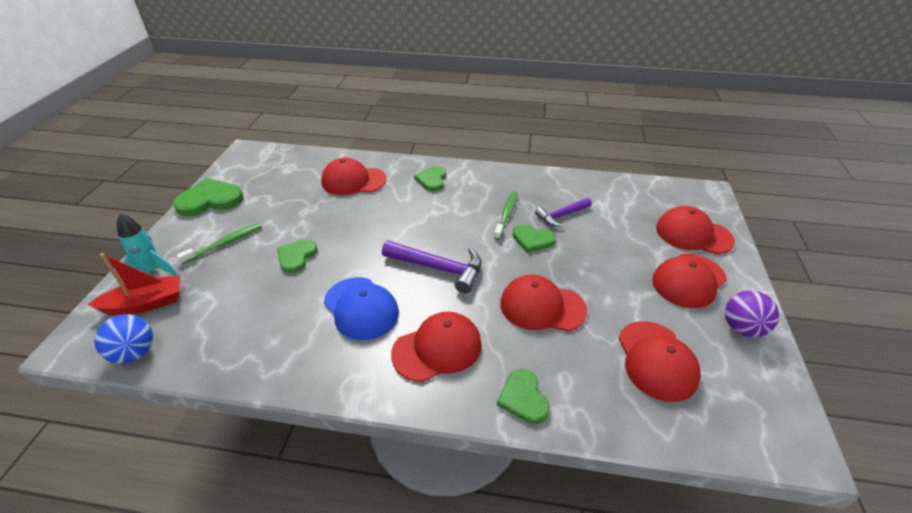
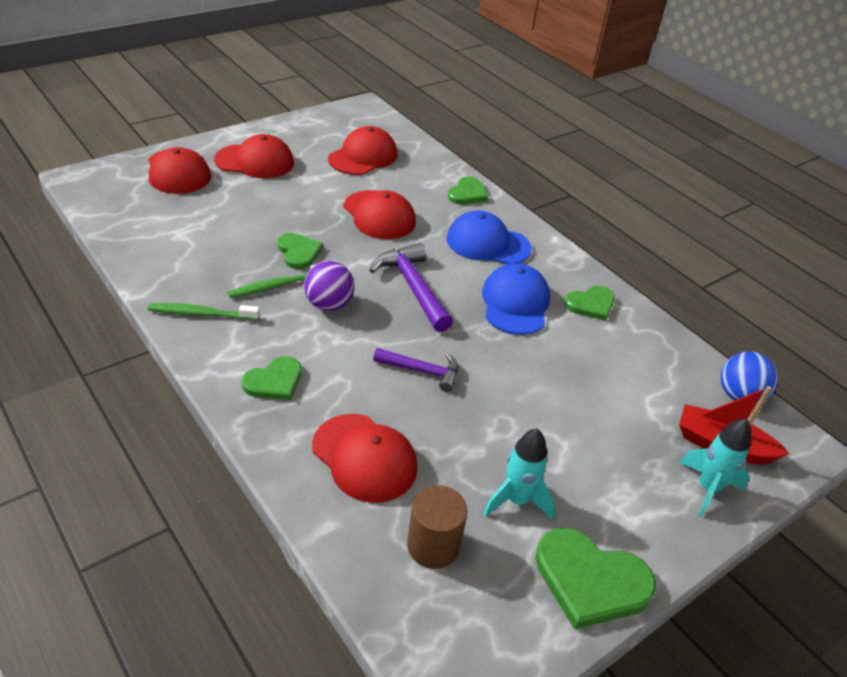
camera: 140 degrees left, 0 degrees up
(225, 243) = (605, 471): green toothbrush -> green toothbrush (201, 314)
(266, 206) = (516, 500): none -> turquoise rocket
(291, 174) = (433, 546): none -> brown cylinder
(296, 256) = (533, 392): green heart -> green heart (591, 304)
(437, 348) = (488, 243): red cap -> blue cap
(561, 215) = (234, 250): purple hammer -> purple hammer (422, 371)
(742, 328) = (285, 133): purple ball -> purple ball (329, 304)

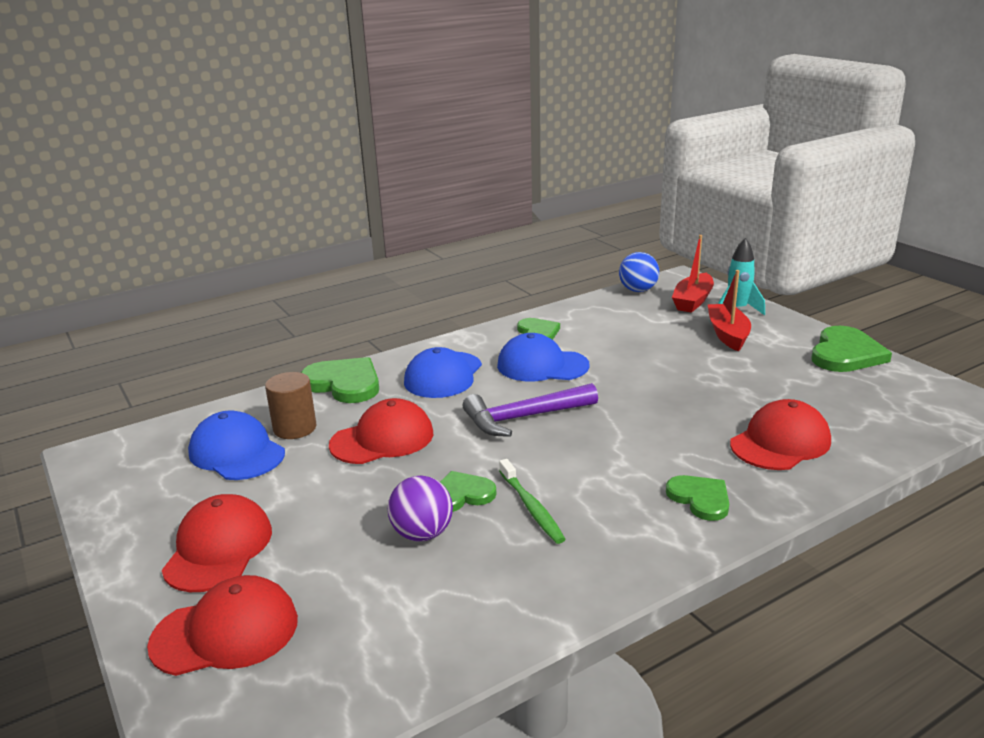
camera: 80 degrees left, 15 degrees down
(201, 314) = (597, 564): green toothbrush -> none
(329, 304) = (562, 469): purple ball -> purple ball (422, 534)
(363, 156) = (236, 453): red cap -> blue cap
(422, 371) = (654, 413): purple hammer -> none
(433, 546) = (856, 411): brown cylinder -> brown cylinder (295, 428)
(467, 193) = (344, 383): green heart -> green heart, size x1.59
(516, 500) = (788, 376): turquoise rocket -> none
(624, 463) = (728, 334): none -> red boat

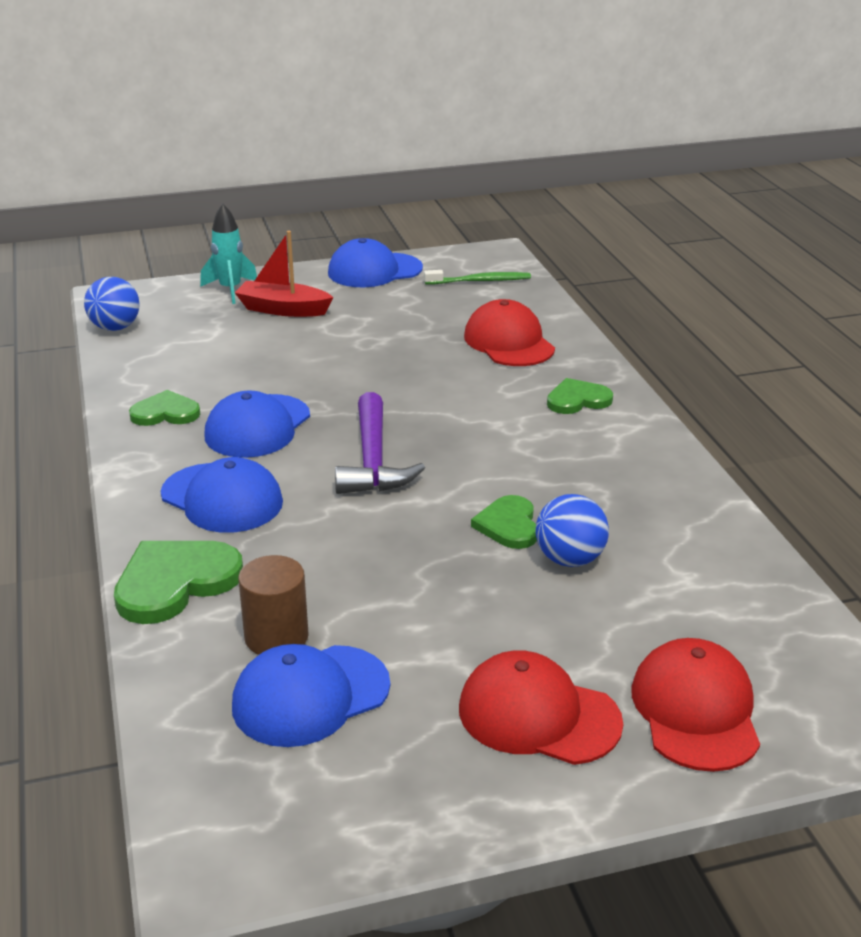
camera: 75 degrees left, 5 degrees up
(382, 439) = (355, 565): red cap -> none
(422, 534) = (569, 559): purple ball -> blue ball
(531, 508) = (552, 487): green toothbrush -> green toothbrush (480, 281)
(692, 301) = (182, 306): red boat -> none
(845, 354) = (374, 271): green heart -> blue cap

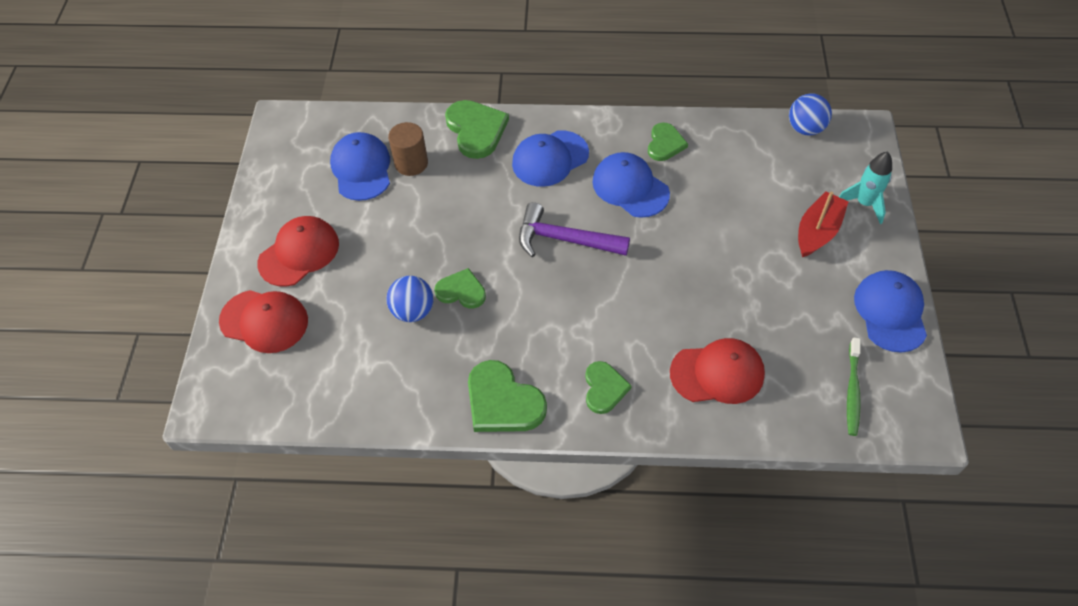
camera: 110 degrees right, 25 degrees up
(648, 460) = (503, 401): none -> green heart

